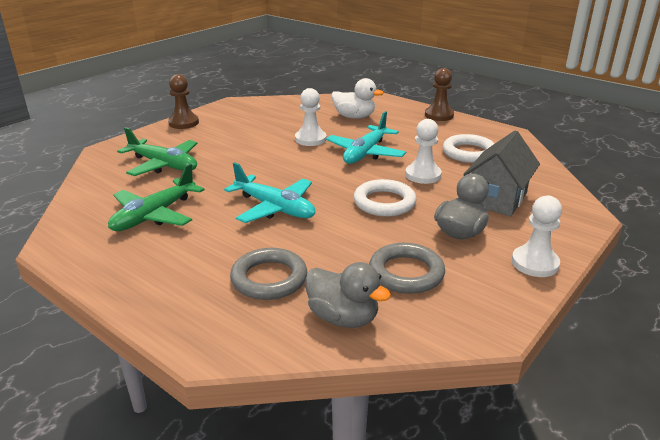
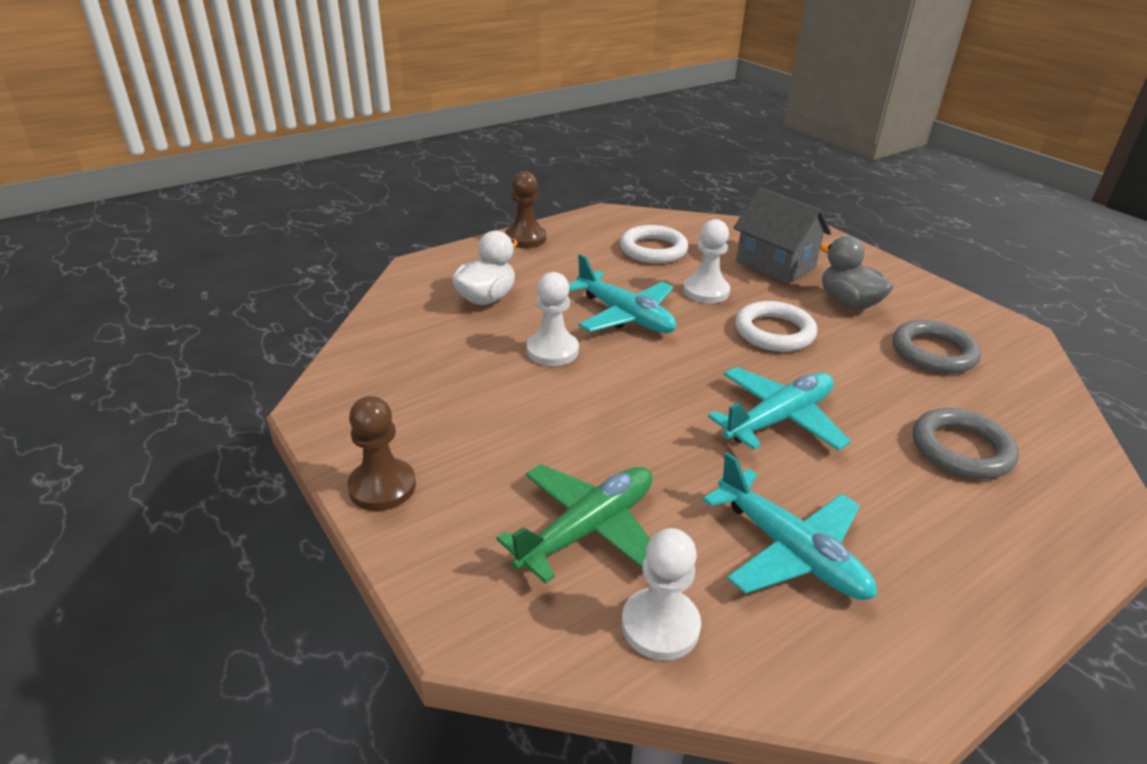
camera: 75 degrees left, 5 degrees up
(154, 215) = (790, 551): green plane -> turquoise plane
(343, 317) = (1026, 408): grey duck -> none
(534, 263) = (905, 281): white pawn -> white pawn (660, 625)

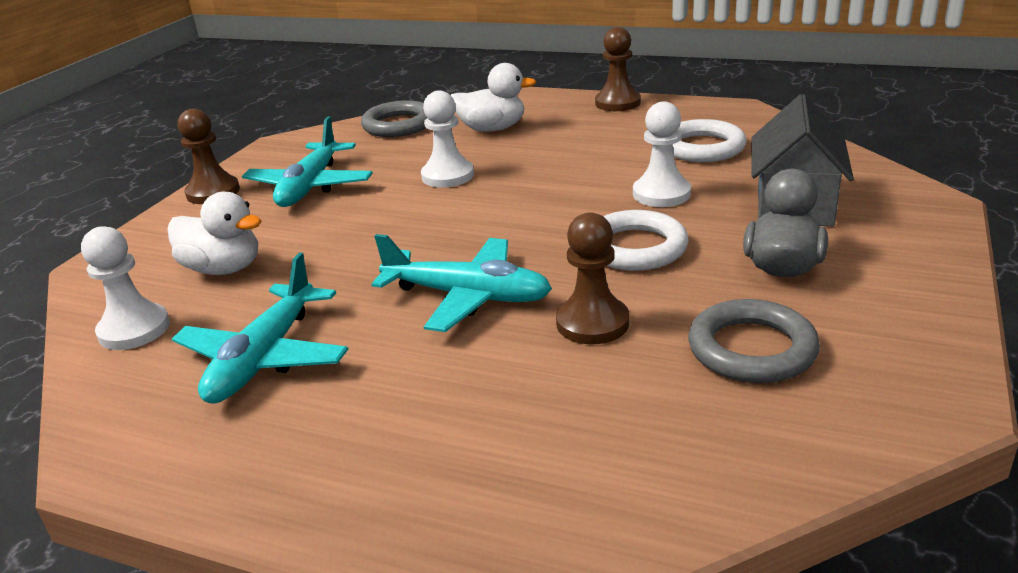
camera: 60 degrees right, 5 degrees down
(588, 529) = (223, 269): green plane -> white duck
(625, 316) = (549, 179): turquoise plane -> turquoise plane (310, 186)
(861, 387) = (592, 323): none -> brown pawn
(961, 449) = (542, 416): grey ring -> grey ring (399, 125)

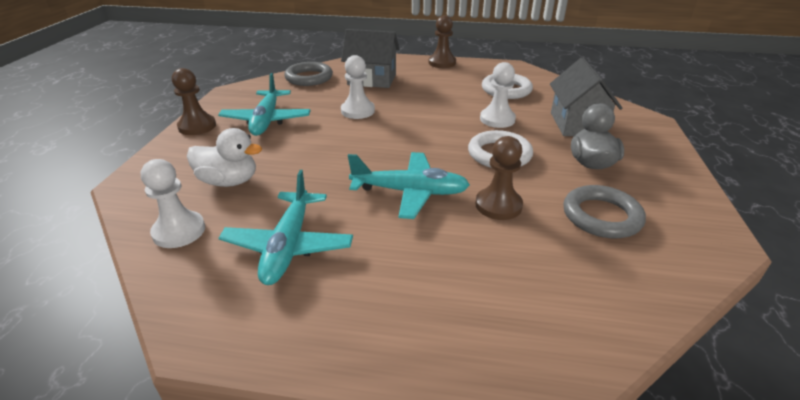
camera: 15 degrees left, 5 degrees up
(492, 129) = (372, 80): white duck -> grey house

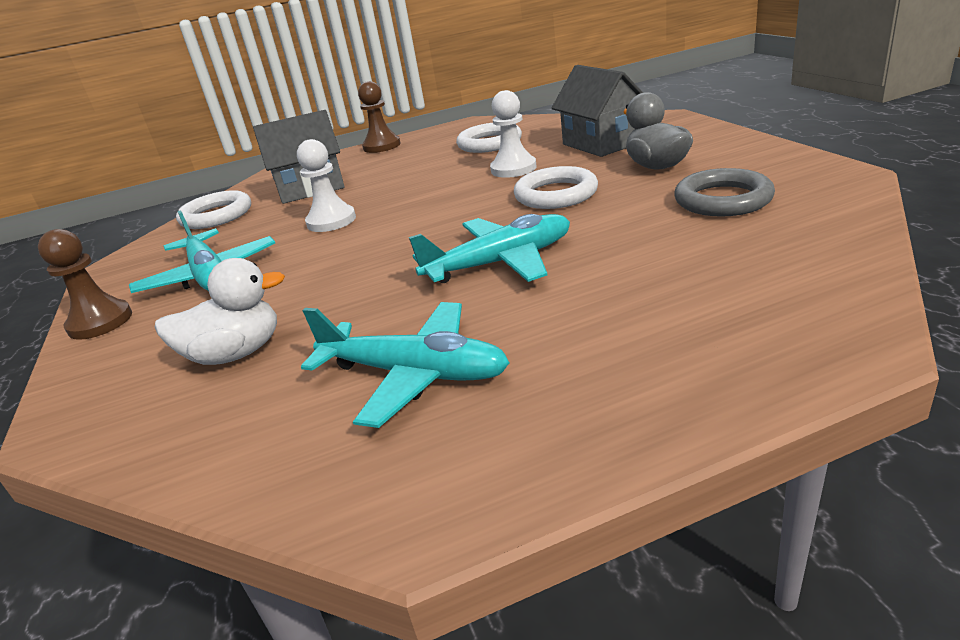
camera: 25 degrees left, 5 degrees down
(179, 231) = (227, 435): white pawn -> none
(288, 246) = (414, 374): turquoise plane -> turquoise plane turned 45 degrees counterclockwise
(309, 78) = (216, 215): grey ring -> white ring
(498, 205) = (613, 233): brown pawn -> none

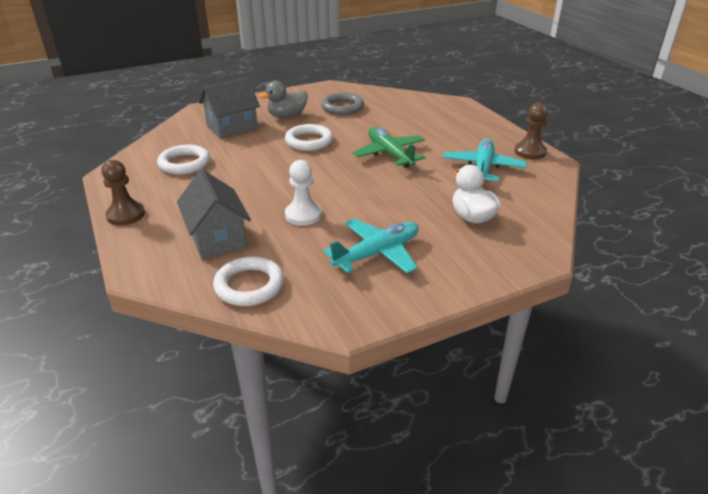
camera: 100 degrees left, 5 degrees up
(100, 322) = (438, 288): brown pawn -> brown pawn (530, 152)
(500, 263) = (389, 154): turquoise plane -> green plane
(513, 169) = (253, 153): white pawn -> none

